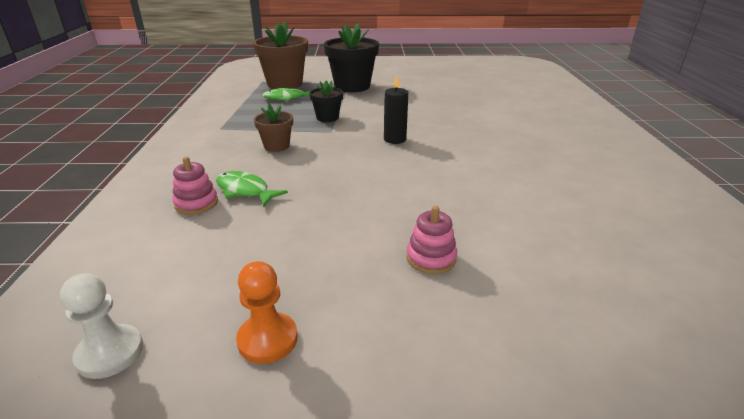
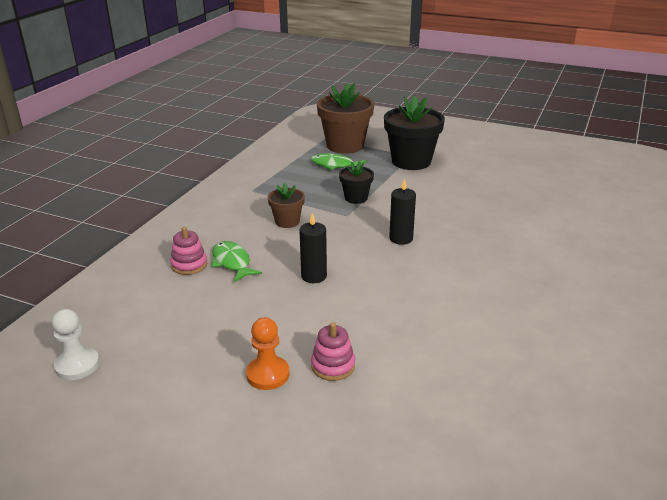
camera: 25 degrees right, 0 degrees up
(267, 339) = (172, 389): orange pawn -> orange pawn (268, 374)
(341, 184) = (314, 276): none -> black candle

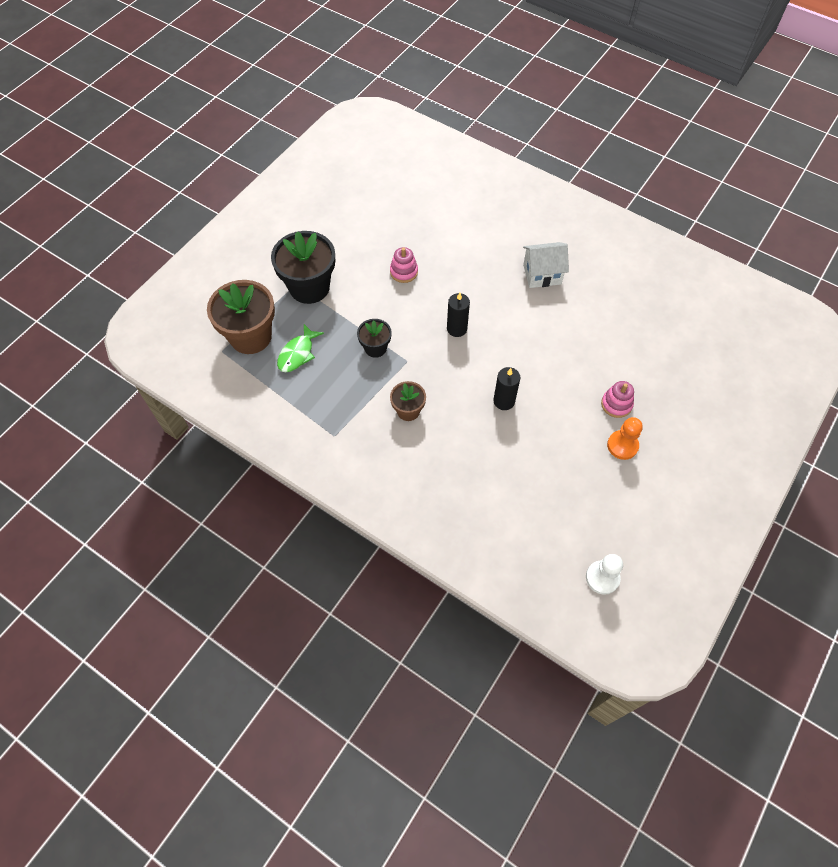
camera: 80 degrees left, 30 degrees up
(189, 265) = (470, 497): pink stacking toy -> pink stacking toy (404, 272)
(232, 262) = (472, 461): green fish -> none
(517, 290) = (542, 274): none -> white house

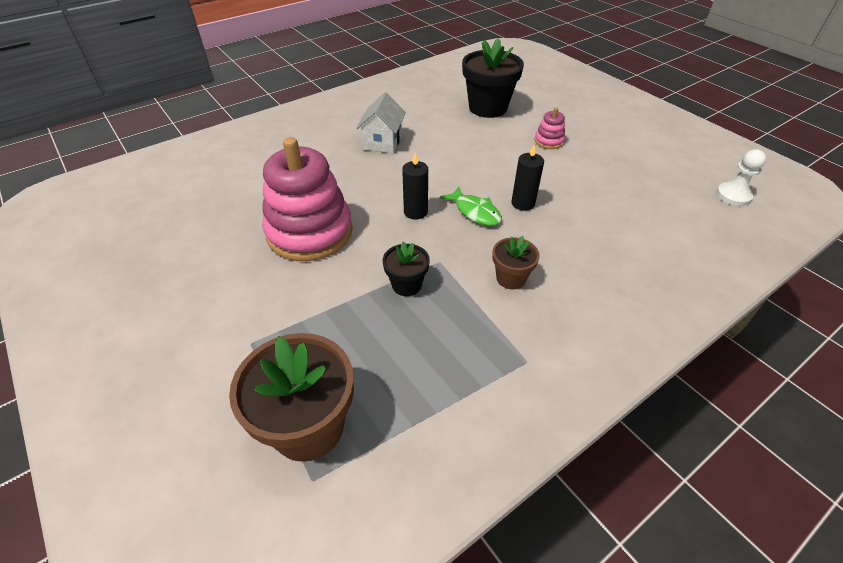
camera: 70 degrees left, 15 degrees down
(298, 354) = (373, 370): green fish -> green fish (475, 212)
(309, 287) = (267, 328): black flower pot -> black flower pot (488, 108)
(404, 272) = (310, 232): pink stacking toy -> pink stacking toy, size x2.37
(622, 445) = (593, 149): orange pawn -> none

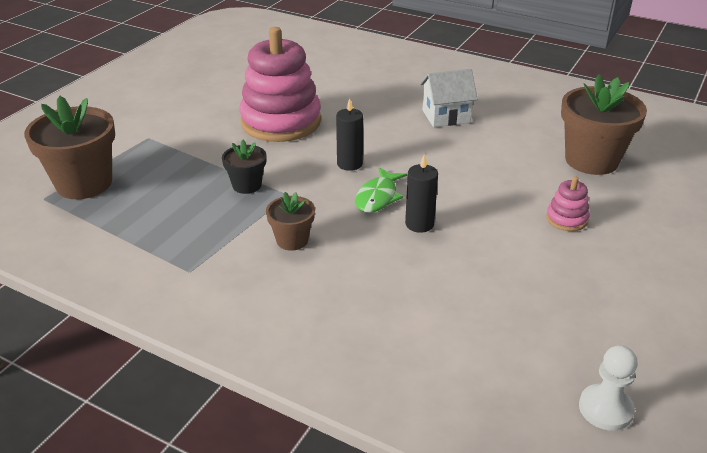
camera: 65 degrees right, 10 degrees down
(488, 108) = (591, 160): black flower pot -> brown flower pot

